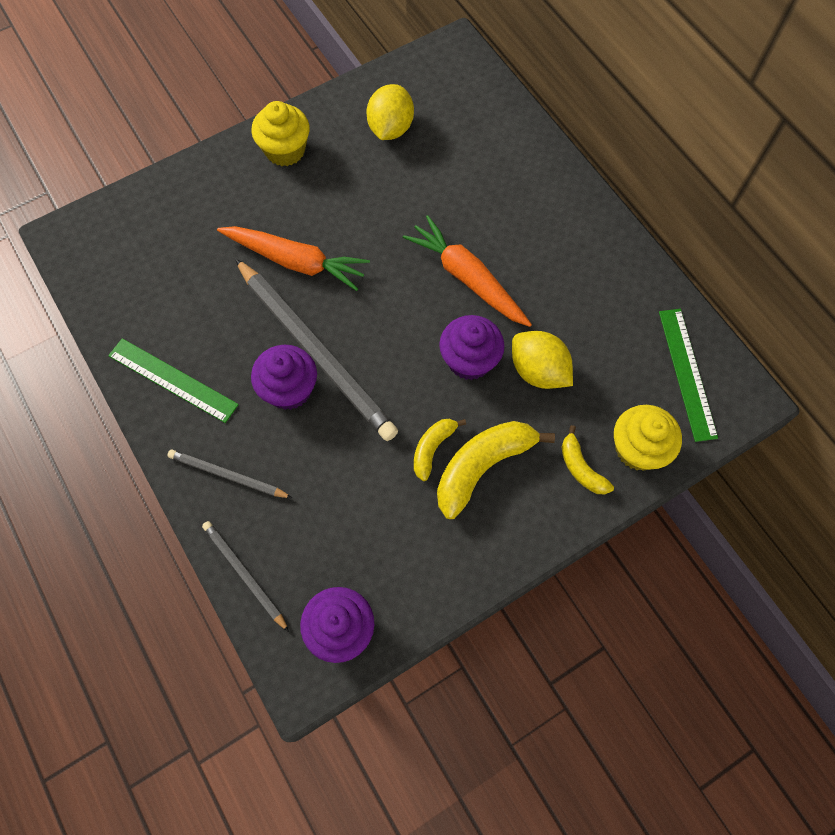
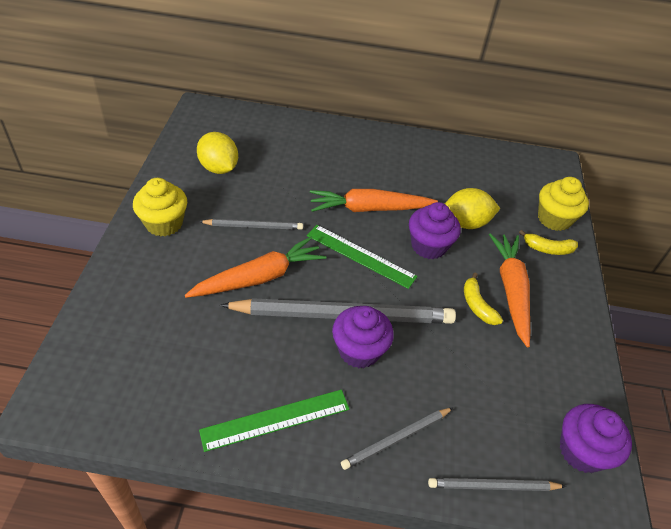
camera: 55 degrees left, 20 degrees down
(348, 211) = (253, 226): none -> grey pencil
(482, 466) = (511, 290): yellow banana -> orange carrot
(687, 373) = (521, 171): green ruler -> green ruler (360, 256)

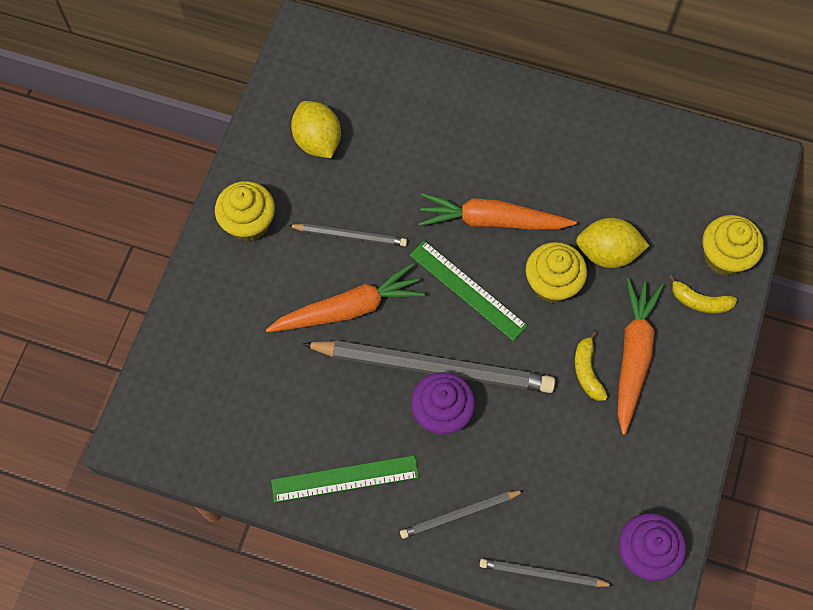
camera: 15 degrees right, 20 degrees up
(428, 246) = (552, 283): purple cupcake -> yellow cupcake

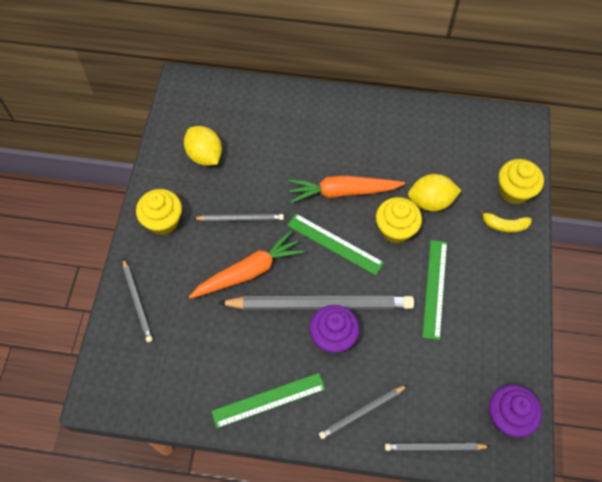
camera: 10 degrees left, 5 degrees down
(200, 324) = (137, 301): none -> grey pencil
(587, 371) = (434, 288): yellow banana -> green ruler
(633, 356) = (466, 272): orange carrot -> none

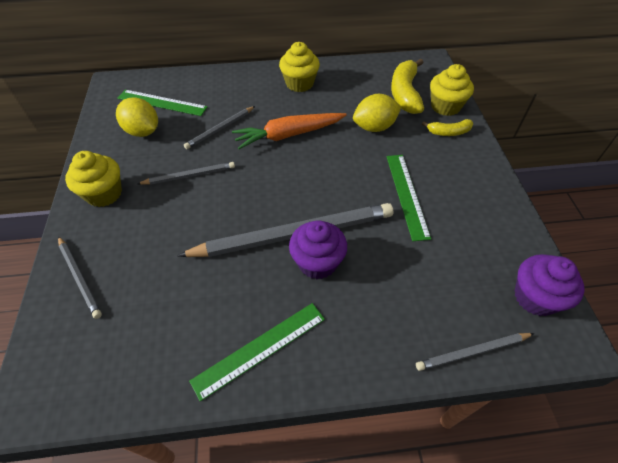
camera: 15 degrees left, 10 degrees down
(248, 271) = (208, 220): orange carrot -> none
(334, 244) = (293, 178): green ruler -> green ruler (162, 103)
(362, 412) = (375, 334): grey pencil -> grey pencil (220, 129)
(395, 229) = (349, 154): yellow cupcake -> yellow cupcake (299, 83)
(478, 164) = (405, 93): none -> yellow banana

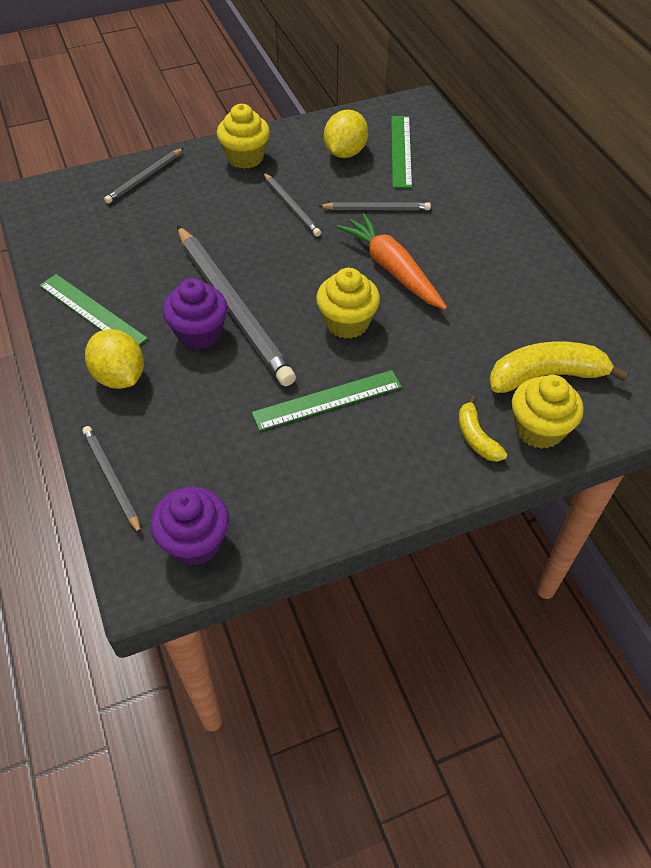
camera: 75 degrees right, 0 degrees up
(220, 129) = (376, 209): grey pencil -> grey pencil turned 150 degrees clockwise
(299, 83) = (505, 258): yellow cupcake -> yellow cupcake (347, 323)
(374, 127) = (447, 350): yellow lemon -> yellow lemon (120, 377)

